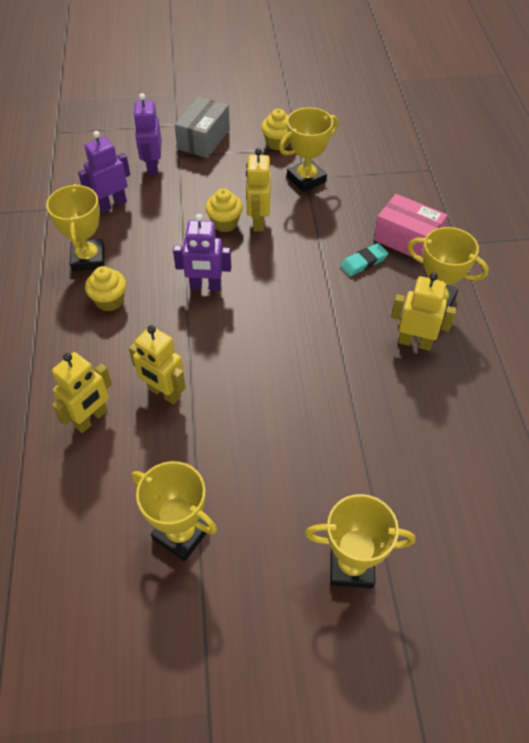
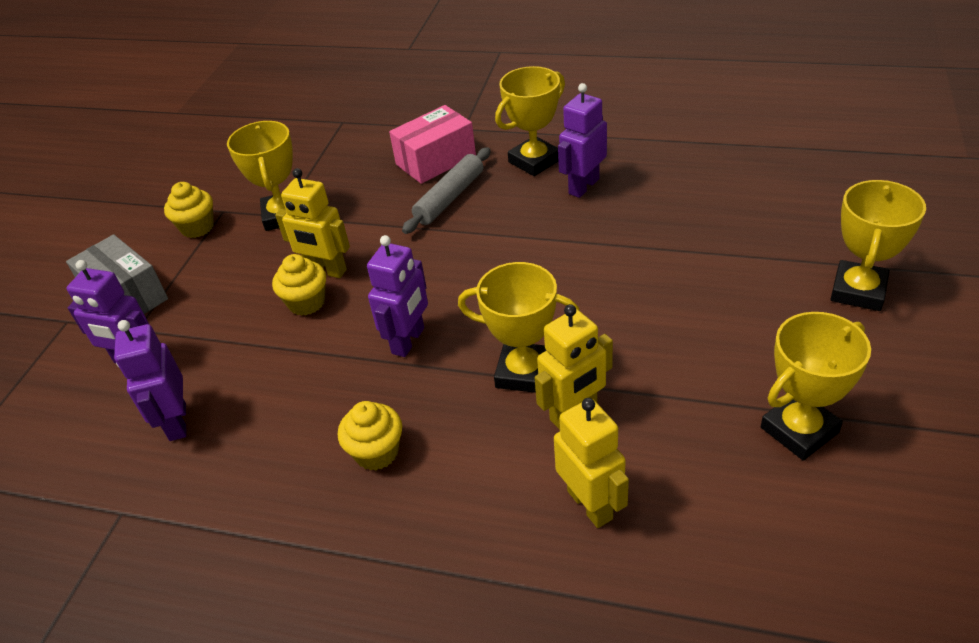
camera: 65 degrees left, 10 degrees down
(88, 259) = (274, 468): yellow trophy -> yellow trophy (524, 372)
(363, 262) = (450, 198): turquoise eraser -> grey rolling pin
(414, 342) = (583, 186): yellow robot -> purple robot

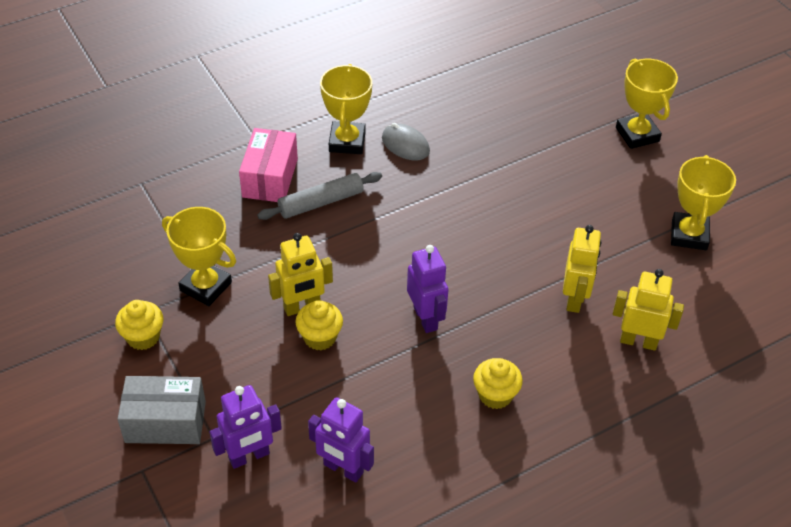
camera: 50 degrees left, 5 degrees up
(450, 198) = (321, 202): grey rolling pin -> grey rolling pin turned 75 degrees clockwise
(524, 372) = (519, 293): yellow trophy -> none
(583, 186) = (405, 145): purple robot -> grey mouse

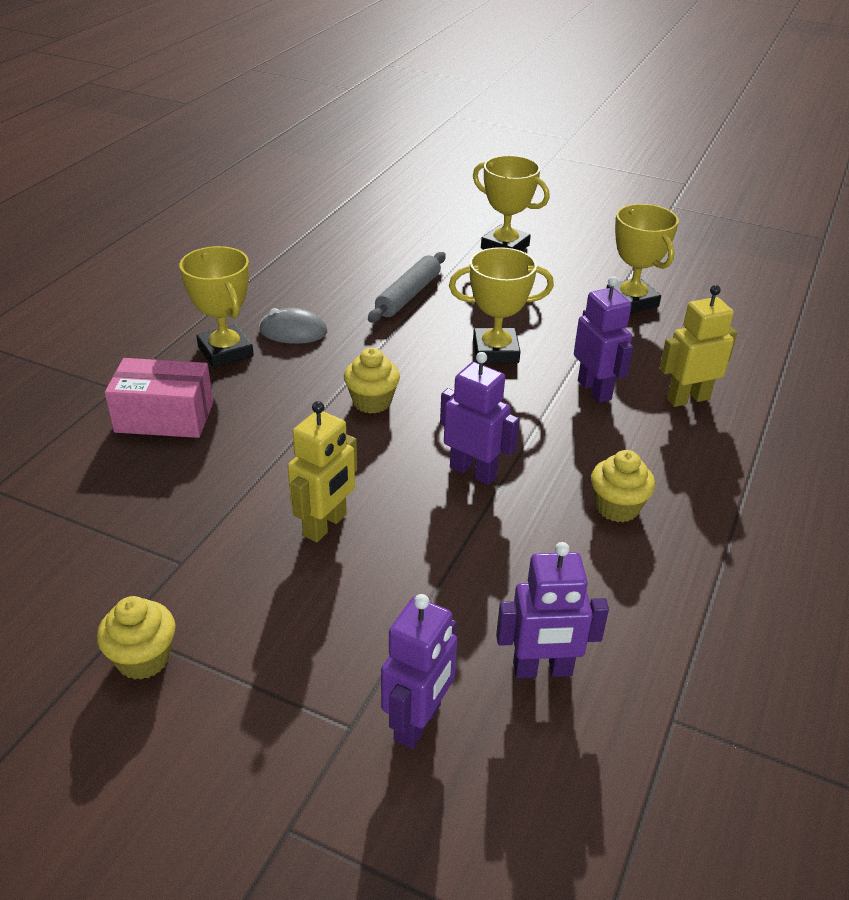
camera: 35 degrees left, 10 degrees down
(165, 422) = (267, 745): grey box -> none
(206, 286) = (182, 560): yellow trophy -> yellow trophy (495, 351)
(270, 178) = (164, 417): pink box -> pink box turned 60 degrees counterclockwise
(320, 337) = (376, 545): yellow cupcake -> yellow cupcake (372, 402)
(321, 202) = (249, 416): grey rolling pin -> grey rolling pin (408, 295)
(574, 298) = (595, 390): yellow robot -> purple robot

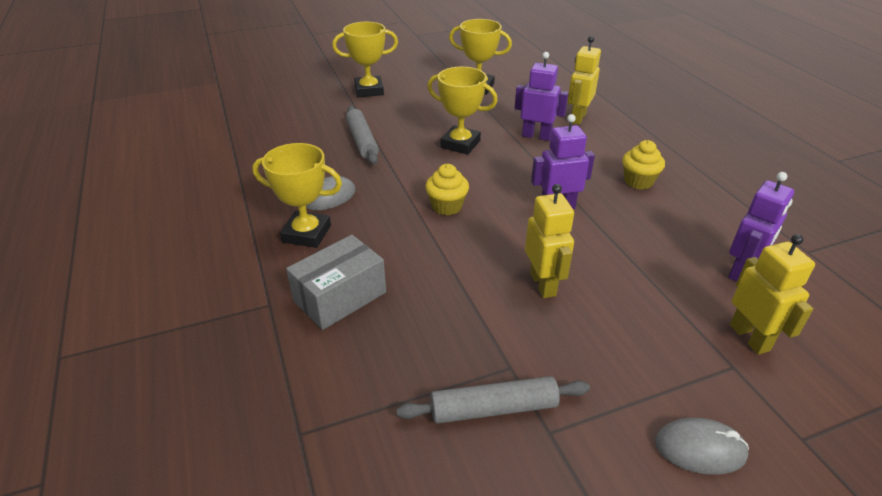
camera: 45 degrees left, 0 degrees up
(117, 579) = (493, 408): none -> grey rolling pin
(143, 659) = (593, 435): yellow cupcake -> none
(164, 417) = (340, 297): pink box -> grey box
(194, 745) = (700, 449): none -> grey mouse
(418, 722) = (749, 337): purple robot -> yellow robot
(495, 351) = (460, 144): yellow trophy -> yellow trophy turned 75 degrees clockwise

